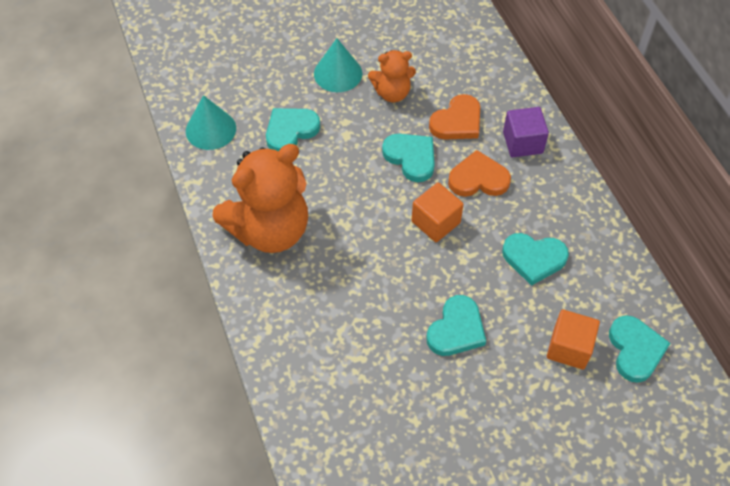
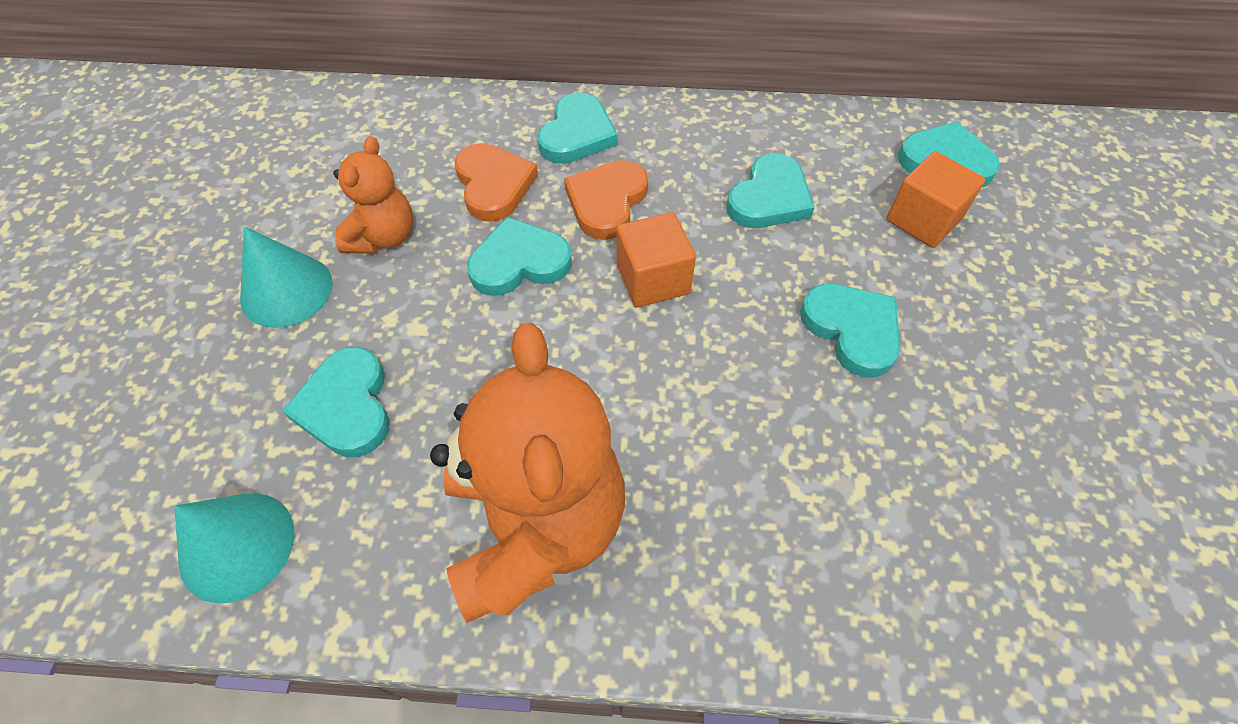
camera: 65 degrees left, 0 degrees up
(522, 142) = (577, 134): purple cube -> turquoise heart

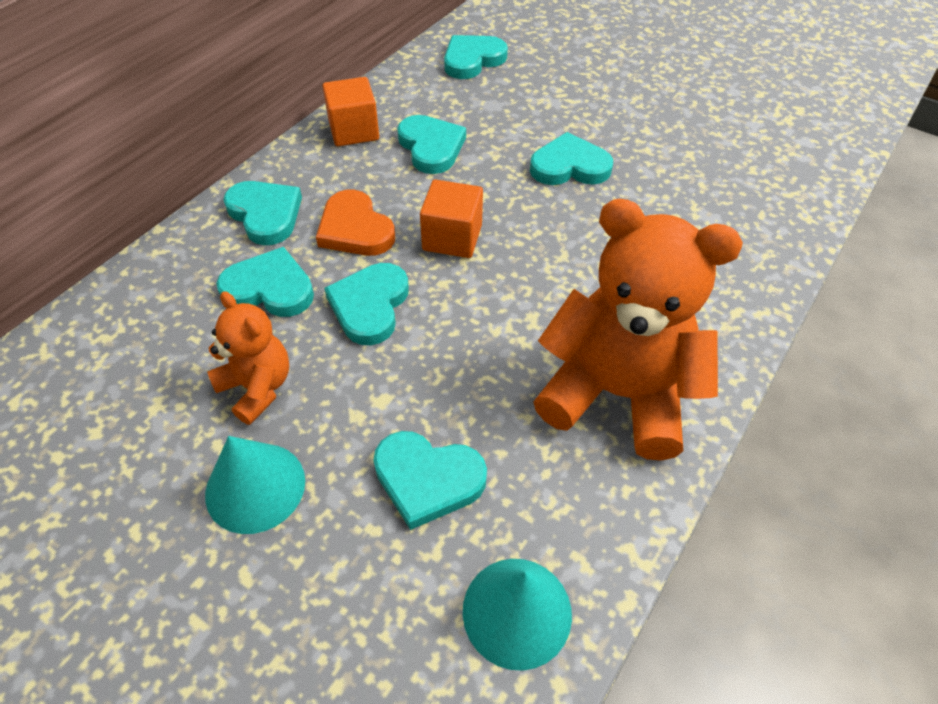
camera: 60 degrees left, 5 degrees down
(494, 185) = (269, 288): orange heart -> turquoise heart
(923, 220) = (510, 94): orange cube -> orange cube (354, 131)

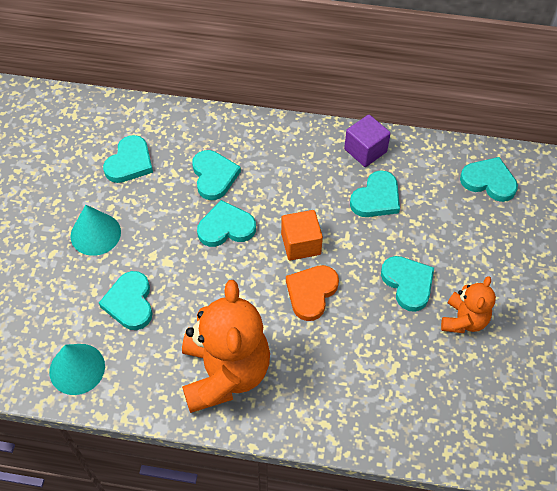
camera: 65 degrees right, 5 degrees up
(257, 387) = (149, 205): orange teddy bear -> orange teddy bear (463, 320)
(265, 214) = (266, 145): turquoise heart -> turquoise heart (130, 162)
(354, 131) = (365, 150): orange cube -> purple cube
(355, 229) = (279, 193): orange heart -> orange heart (311, 293)

